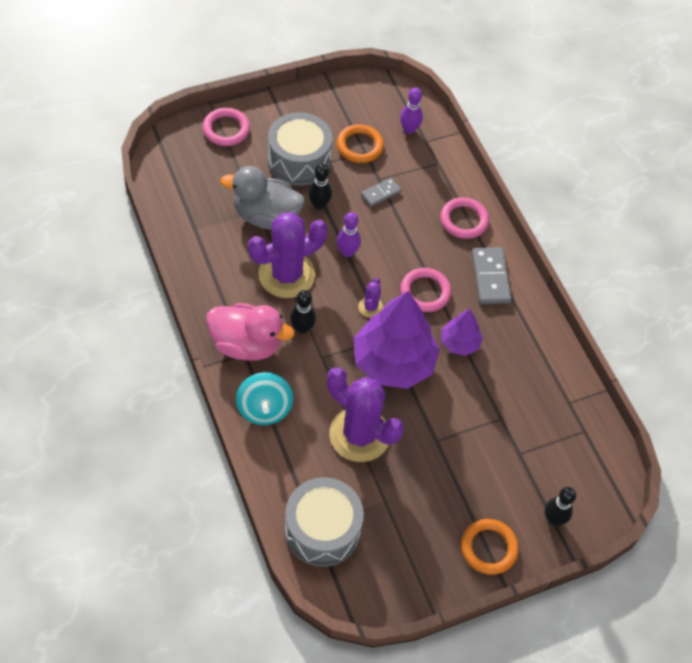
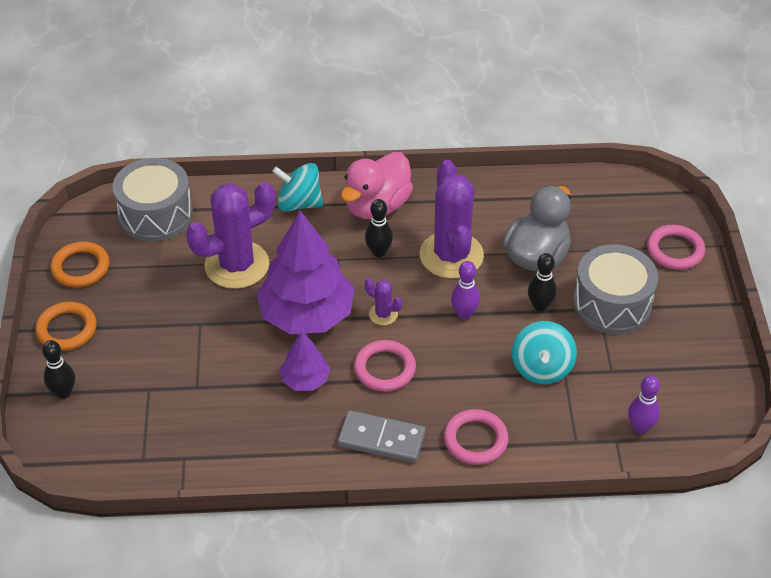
camera: 115 degrees right, 10 degrees down
(359, 146) = (622, 368): orange ring -> orange ring (80, 267)
(381, 193) = (542, 368): grey domino -> turquoise spinning top

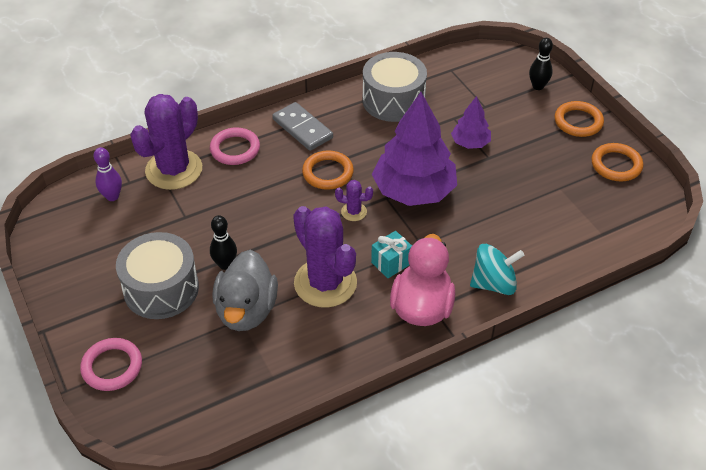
camera: 155 degrees right, 0 degrees up
(155, 214) = (605, 227): grey drum -> grey drum (393, 100)
(237, 265) = (499, 209): purple cactus -> purple cactus (174, 170)
(305, 380) = (381, 146): purple tree -> purple tree (470, 143)
(379, 252) = (391, 263): black bowling pin -> turquoise gift
(381, 439) = (302, 129): grey domino -> grey domino turned 60 degrees clockwise
(384, 369) = (328, 173): pink ring -> orange ring
(464, 314) = (287, 235): purple bowling pin -> none
(542, 368) = (204, 214): turquoise spinning top -> none

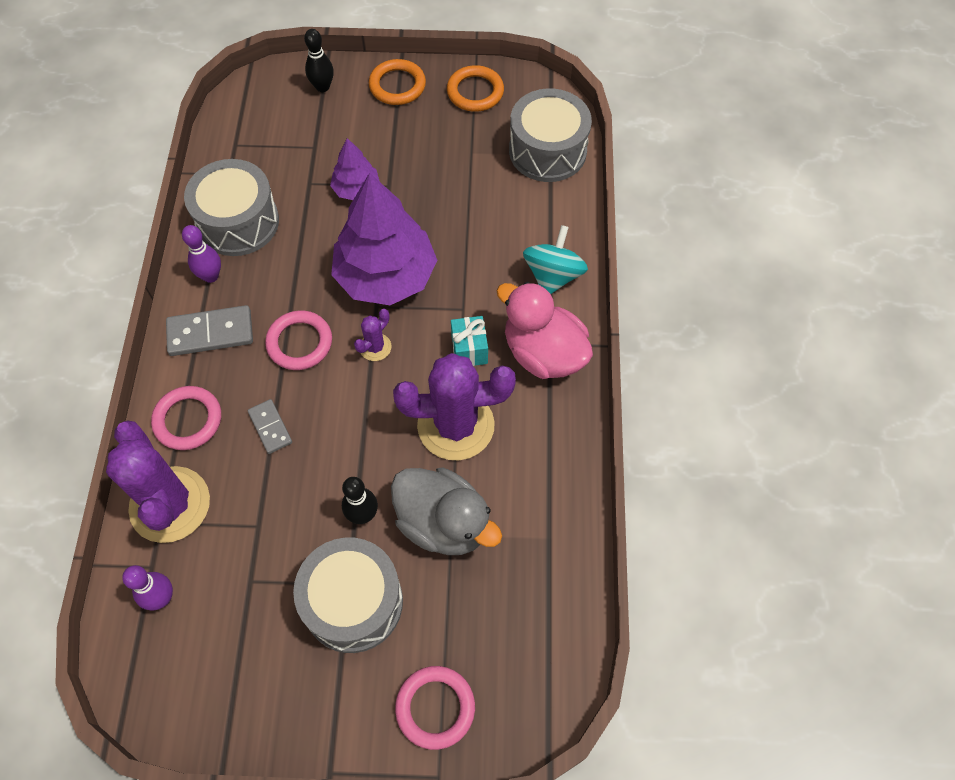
camera: 60 degrees left, 15 degrees up
(256, 189) = (270, 427): none -> grey domino
(328, 173) = (299, 343): orange ring -> pink ring
(343, 108) = (211, 276): none -> purple bowling pin
(604, 230) = (547, 151): none -> grey drum

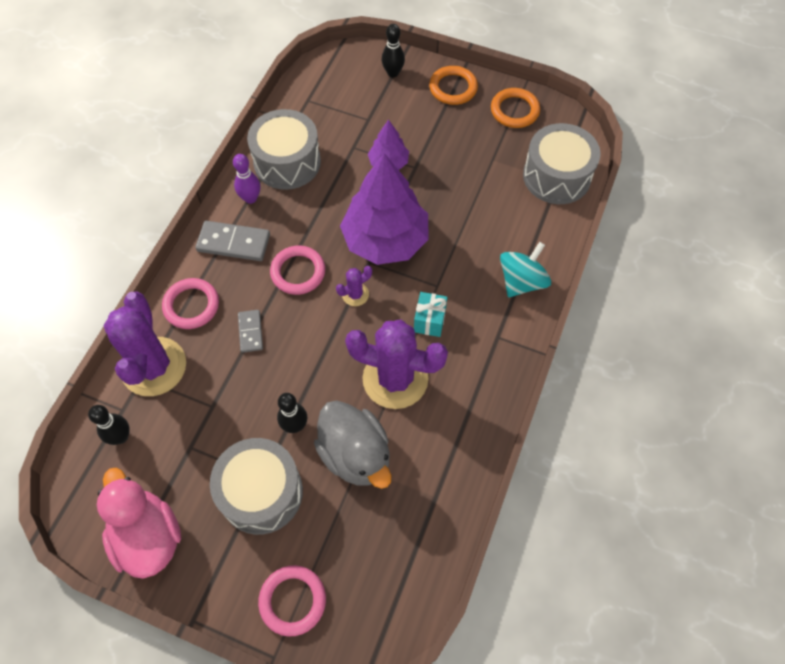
camera: 20 degrees right, 0 degrees up
(162, 598) = (121, 437): purple bowling pin -> black bowling pin
(543, 353) = (489, 343): pink duck -> pink duck (148, 536)

